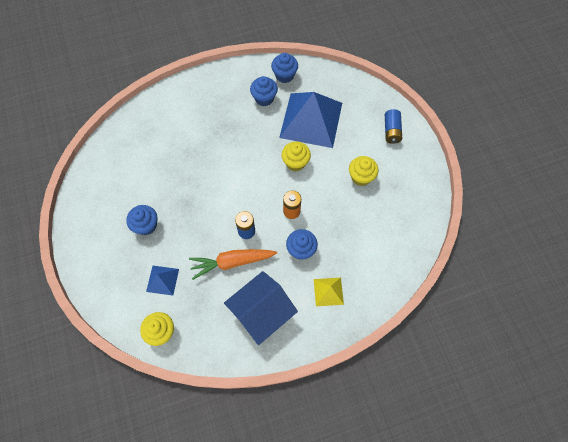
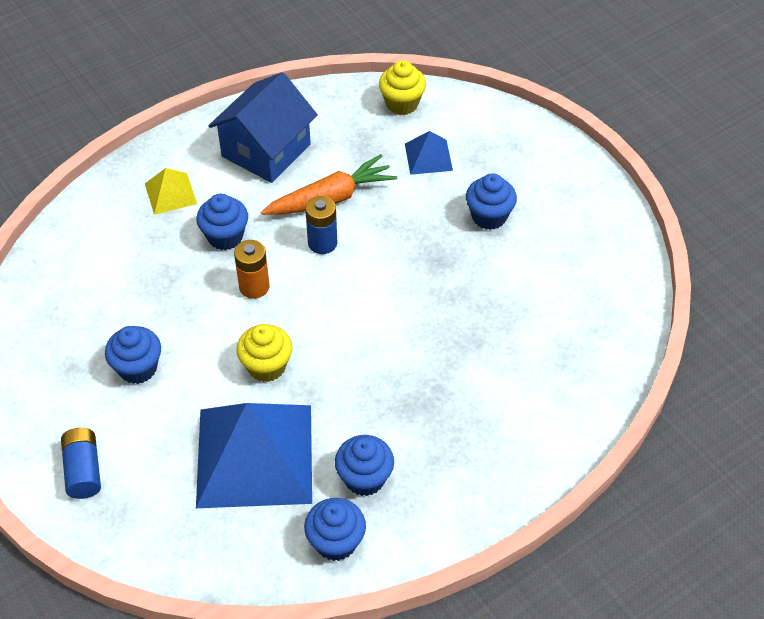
camera: 165 degrees right, 15 degrees down
(361, 177) = (138, 368): yellow cupcake -> blue cupcake

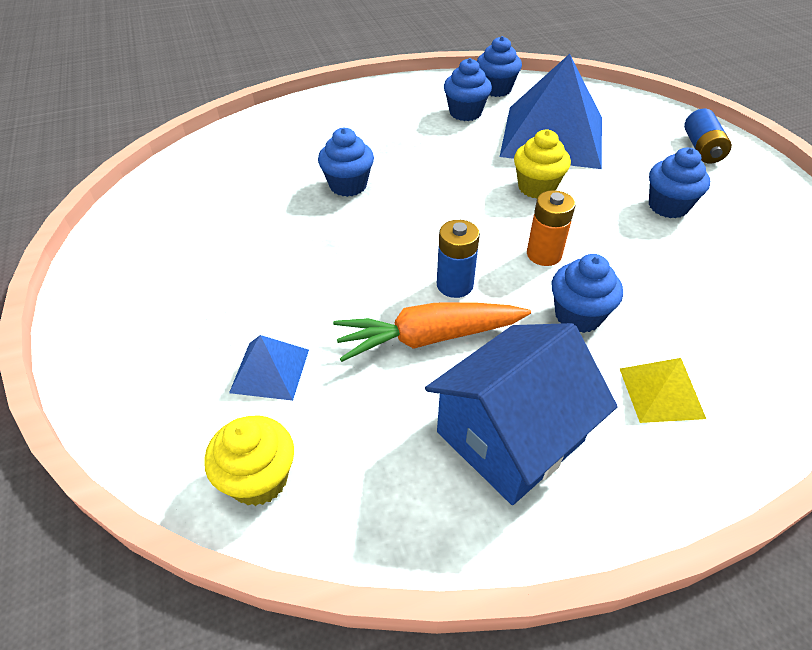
camera: 165 degrees left, 5 degrees down
(489, 216) = (243, 276): blue cupcake -> blue cupcake (348, 185)

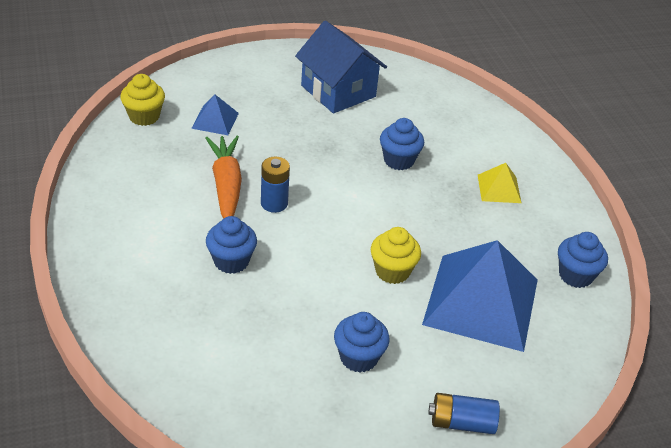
camera: 90 degrees right, 5 degrees down
(465, 113) = (522, 244): blue cupcake -> none
(510, 436) = (141, 208): blue house -> blue house (338, 91)
(544, 254) = (301, 257): orange battery -> none
(661, 392) = (152, 286): yellow pyramid -> yellow pyramid (499, 188)

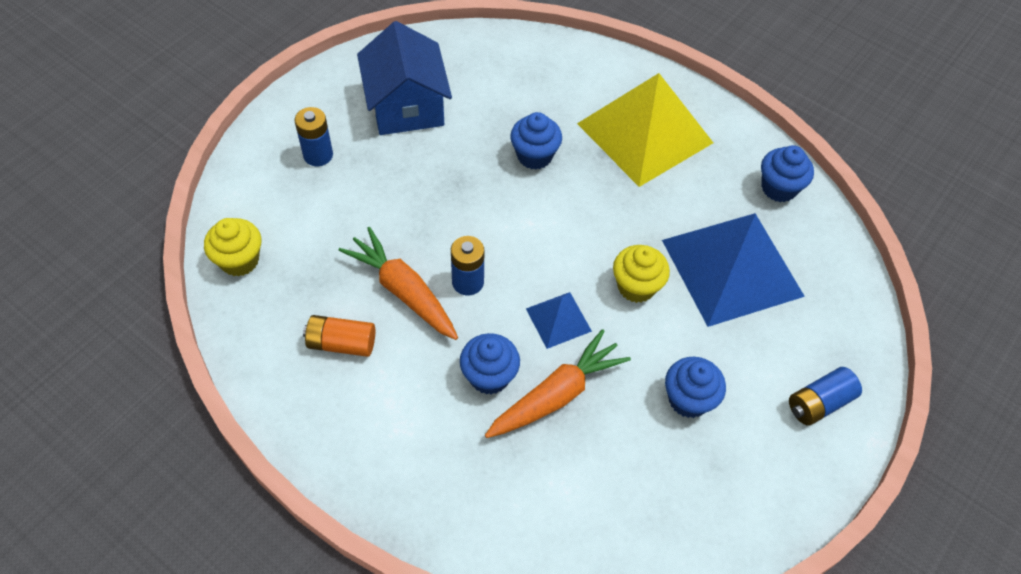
camera: 35 degrees left, 15 degrees up
(157, 190) = (341, 343): none -> orange battery
(215, 120) = (318, 218): blue pyramid -> blue pyramid (558, 319)
(251, 88) = (318, 155): none -> blue battery
(265, 298) = (556, 395): none -> orange carrot
(338, 91) = (406, 106): blue house -> blue house turned 60 degrees clockwise
(499, 188) = (645, 133): yellow pyramid -> yellow pyramid, size x2.23

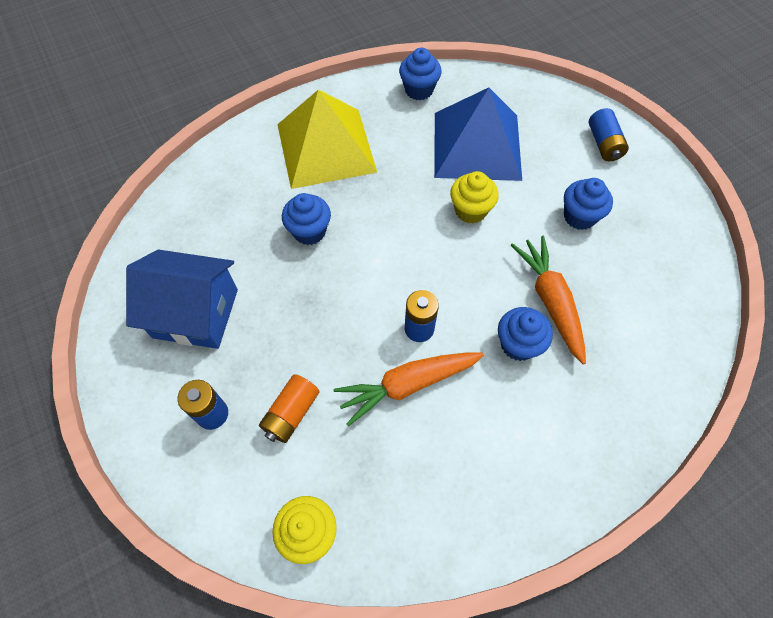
camera: 65 degrees left, 5 degrees up
(341, 343) = (444, 457): orange battery -> orange battery (291, 413)
(558, 319) = (481, 274): blue pyramid -> none

